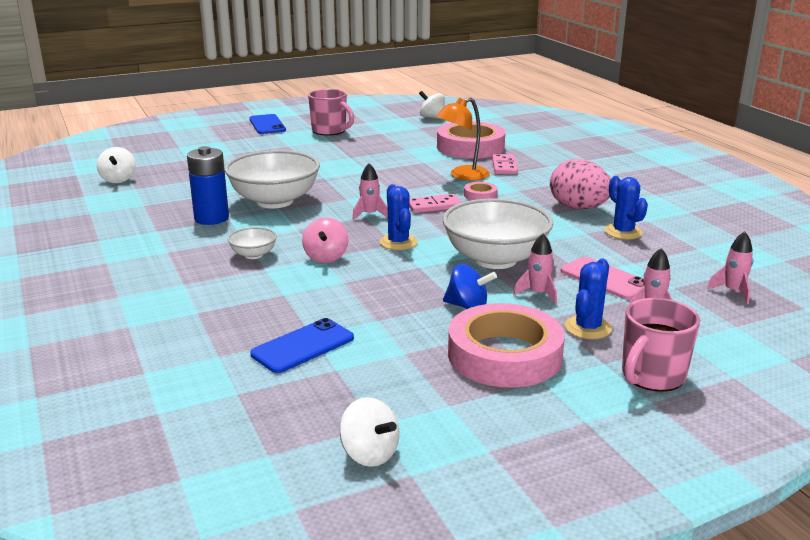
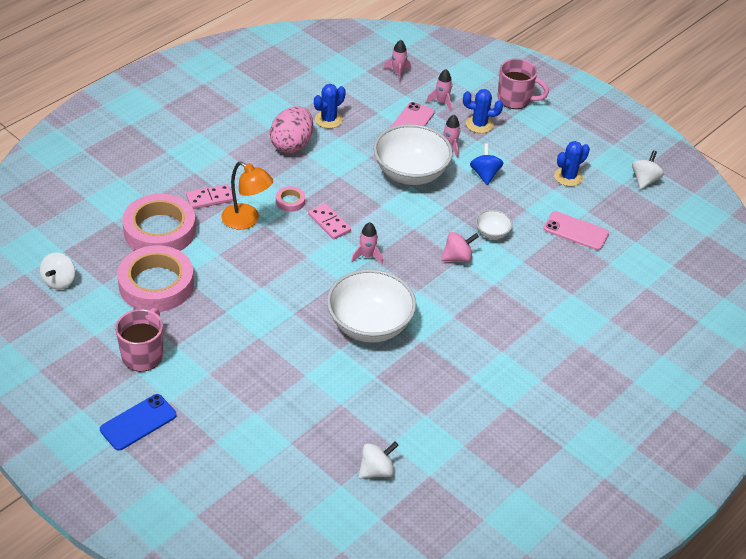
camera: 115 degrees left, 20 degrees up
(211, 218) = (428, 352): blue battery -> none
(253, 255) = (477, 298): white bowl -> white bowl (492, 233)
(303, 346) = (576, 231): blue phone -> pink phone
(398, 242) = (410, 226): blue cactus -> blue cactus (568, 177)
(504, 355) = (530, 151): pink tape -> pink tape (156, 284)

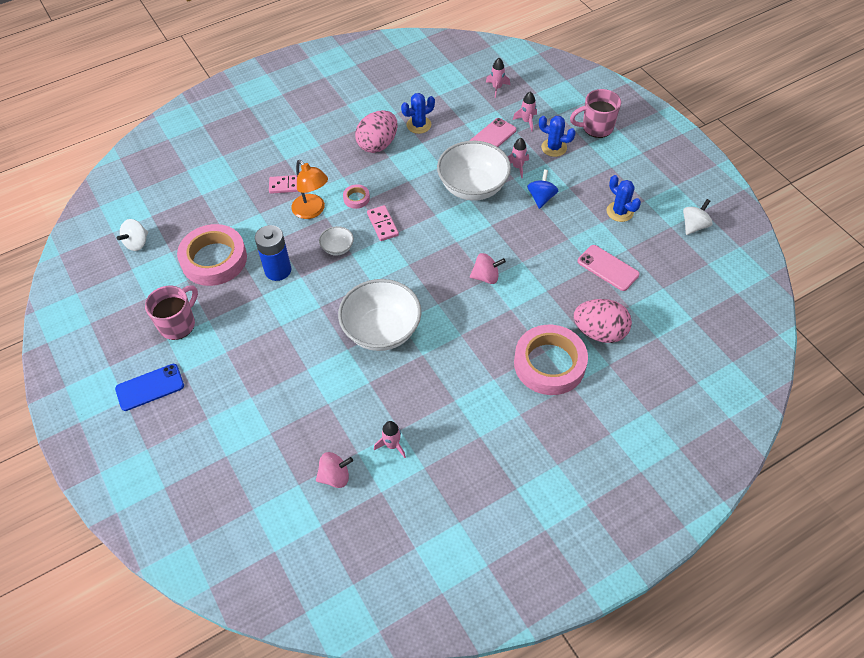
camera: 20 degrees right, 10 degrees up
(159, 230) = (236, 209): pink tape -> pink tape (549, 364)
(233, 284) = (278, 270): none -> blue battery
(367, 256) = (404, 262): pink rocket -> pink rocket (392, 445)
(376, 470) = (335, 476): white spinning top -> pink spinning top
(492, 233) = (527, 257): white bowl -> white bowl (337, 248)
(515, 100) = (596, 127): pink mug -> pink mug turned 135 degrees clockwise
(568, 177) = (620, 212): blue cactus -> blue cactus turned 75 degrees clockwise
(589, 291) = (599, 332): none -> pink egg

